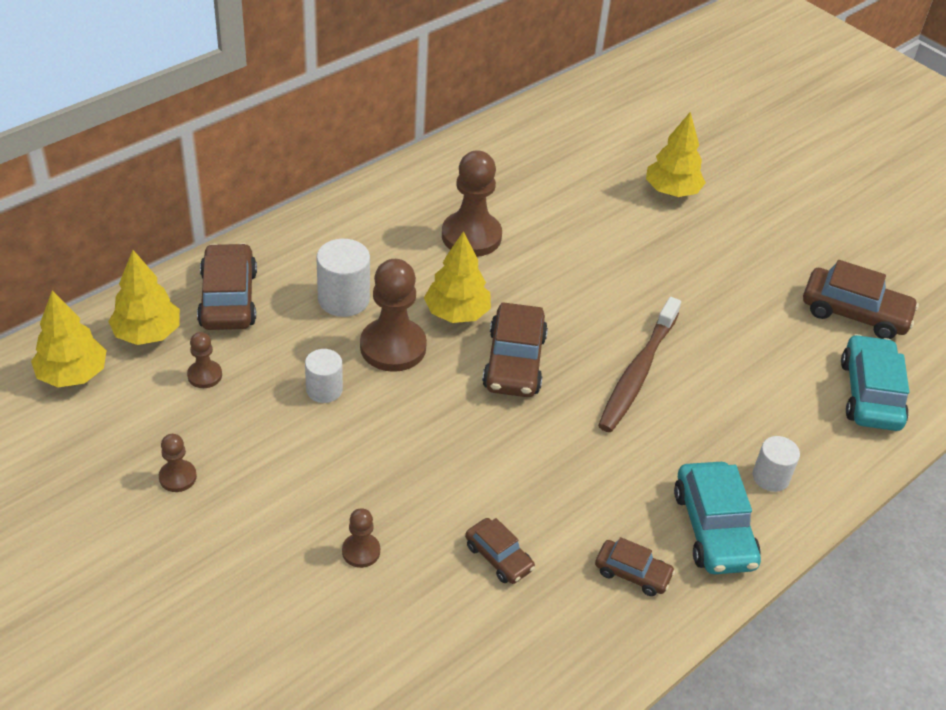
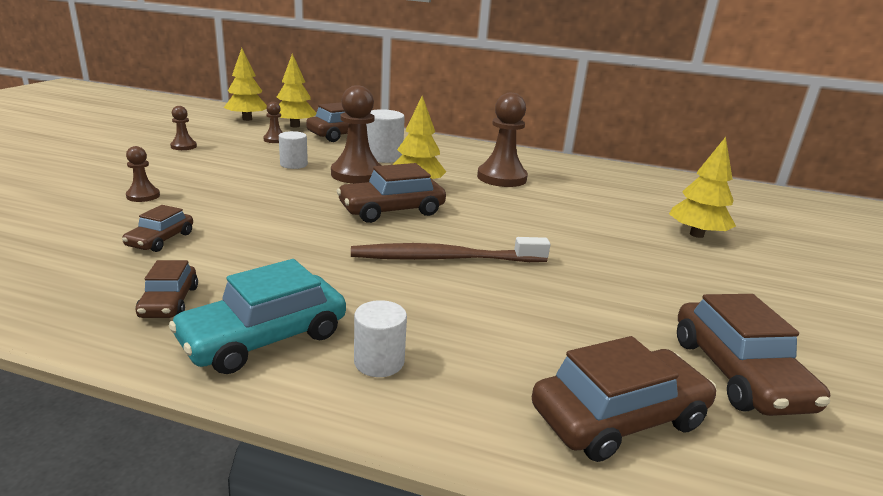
camera: 60 degrees right, 20 degrees down
(870, 394) = (618, 417): turquoise car -> brown car

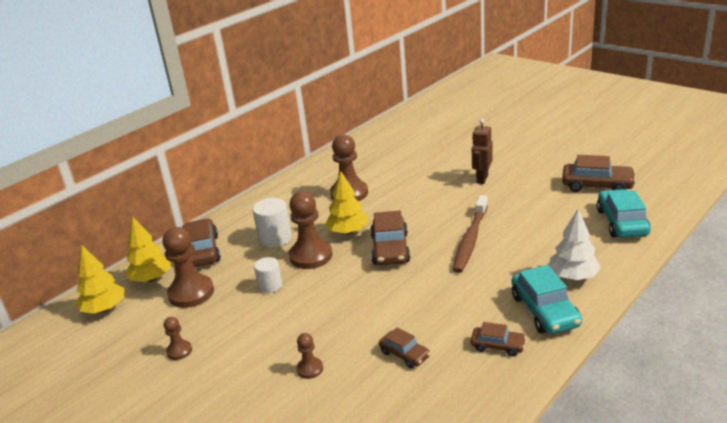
camera: 60 degrees left, 5 degrees up
(275, 140) = (191, 293): brown pawn -> brown pawn, size x2.01
(379, 362) = (573, 276): white cylinder -> white tree
(618, 417) = (621, 222): brown car -> turquoise car
(626, 253) = (482, 179): none -> brown robot
(696, 234) = (466, 151): yellow tree -> none

